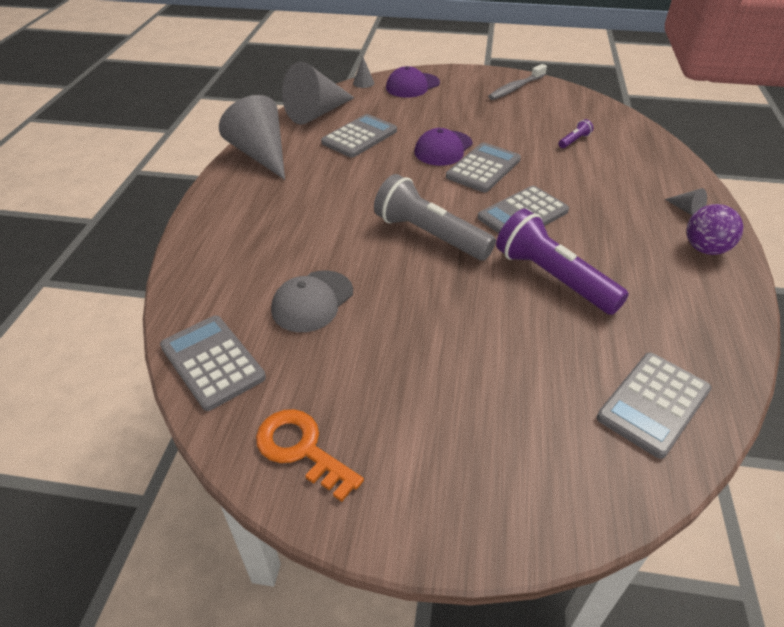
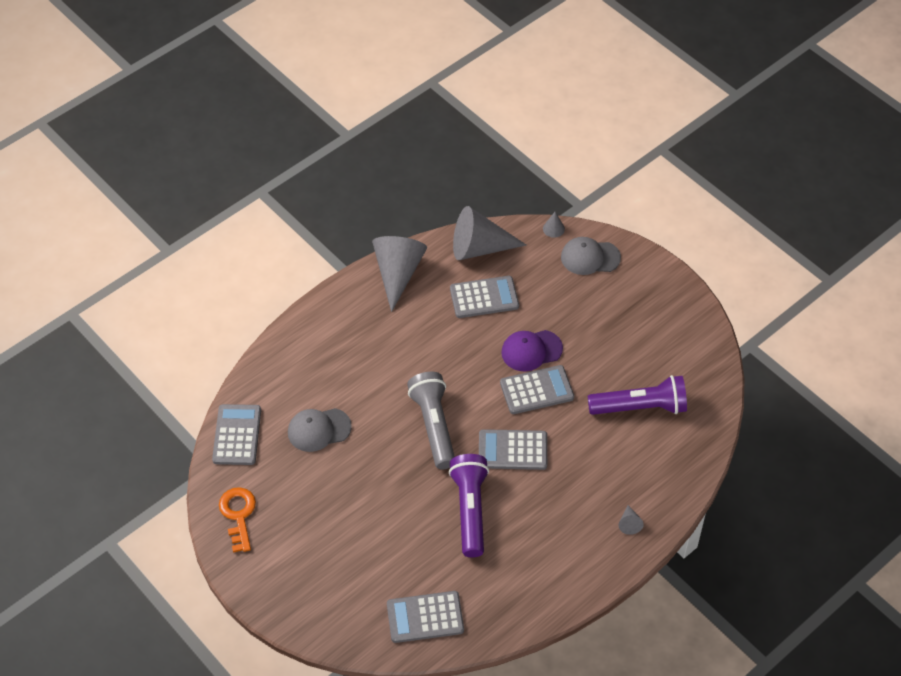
camera: 40 degrees right, 10 degrees up
(412, 85) = (590, 257): purple cap -> grey cap
(515, 88) = (673, 315): grey toothbrush -> none
(574, 141) = (640, 407): purple flashlight -> purple flashlight, size x2.39
(705, 249) = (594, 559): purple ball -> none

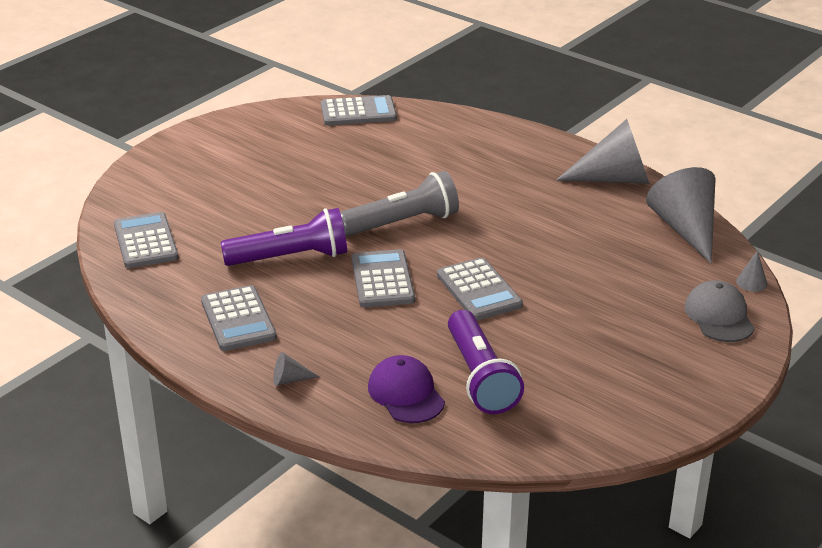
camera: 80 degrees right, 20 degrees down
(238, 515) = (262, 124): orange key -> none
(319, 430) = (377, 154): grey cap -> none
(484, 298) = (607, 239): grey calculator -> grey calculator (238, 319)
(531, 350) = (540, 281): purple cap -> purple cap (406, 394)

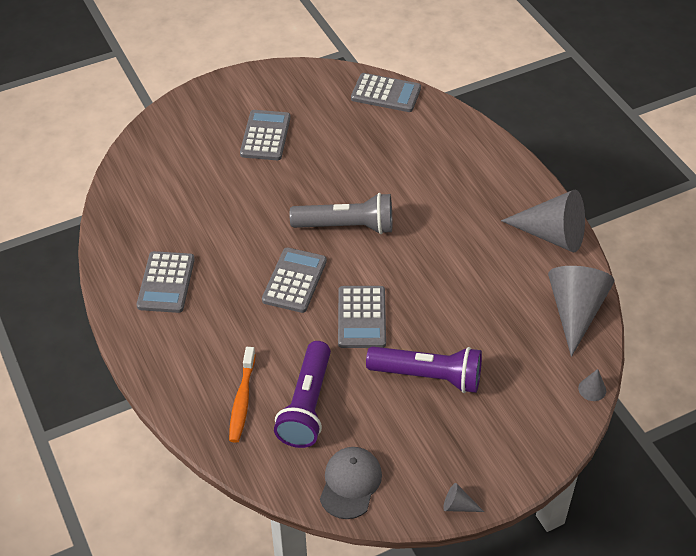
camera: 25 degrees right, 15 degrees up
(146, 241) = (145, 181): grey calculator -> grey calculator (265, 136)
(290, 380) = (168, 355): grey cone -> grey cone (458, 506)
(291, 258) = (240, 234): purple flashlight -> purple flashlight (428, 376)
(406, 394) = (242, 400): purple cap -> orange toothbrush
(719, 316) = (539, 415): grey cap -> grey cap (350, 483)

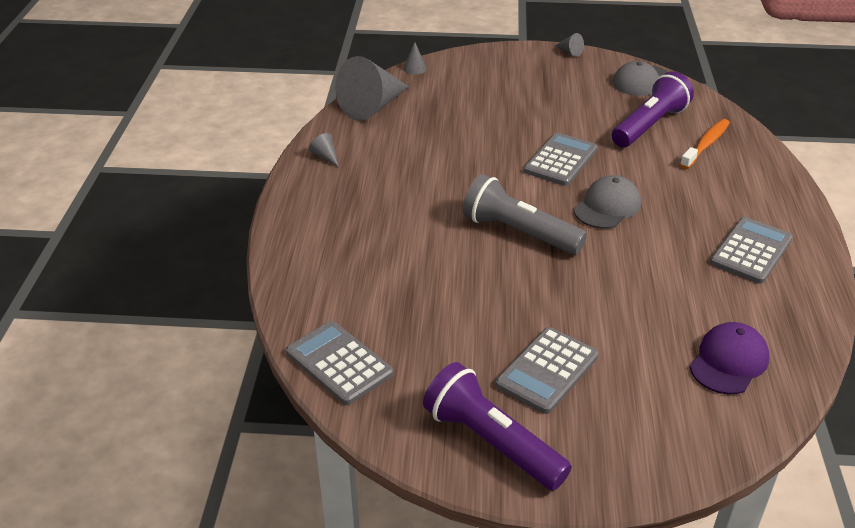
camera: 150 degrees left, 10 degrees down
(158, 185) = (729, 361): none -> purple cap
(294, 280) = (607, 206): grey calculator -> grey cap
(428, 376) = (533, 110): purple flashlight -> purple flashlight (491, 442)
(552, 235) = (325, 156): grey cone -> grey cone, size x0.41

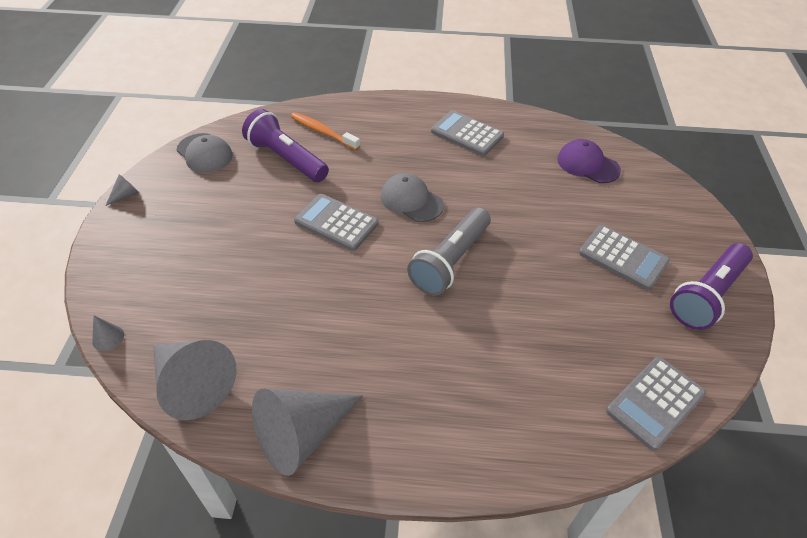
camera: 90 degrees left, 10 degrees up
(325, 156) = (303, 434): grey cone -> grey cone, size x2.46

